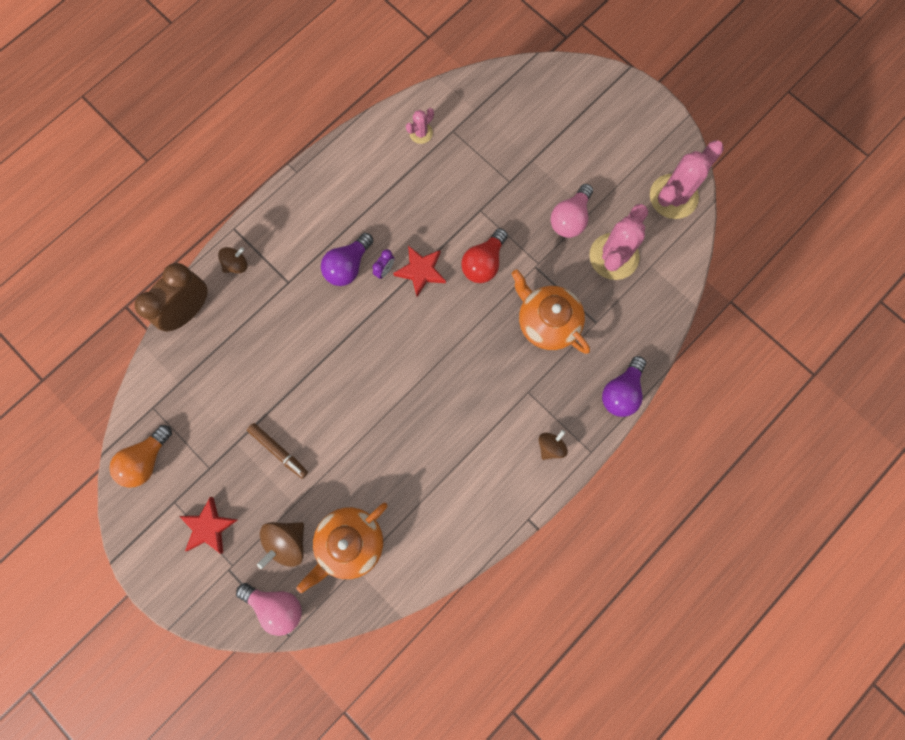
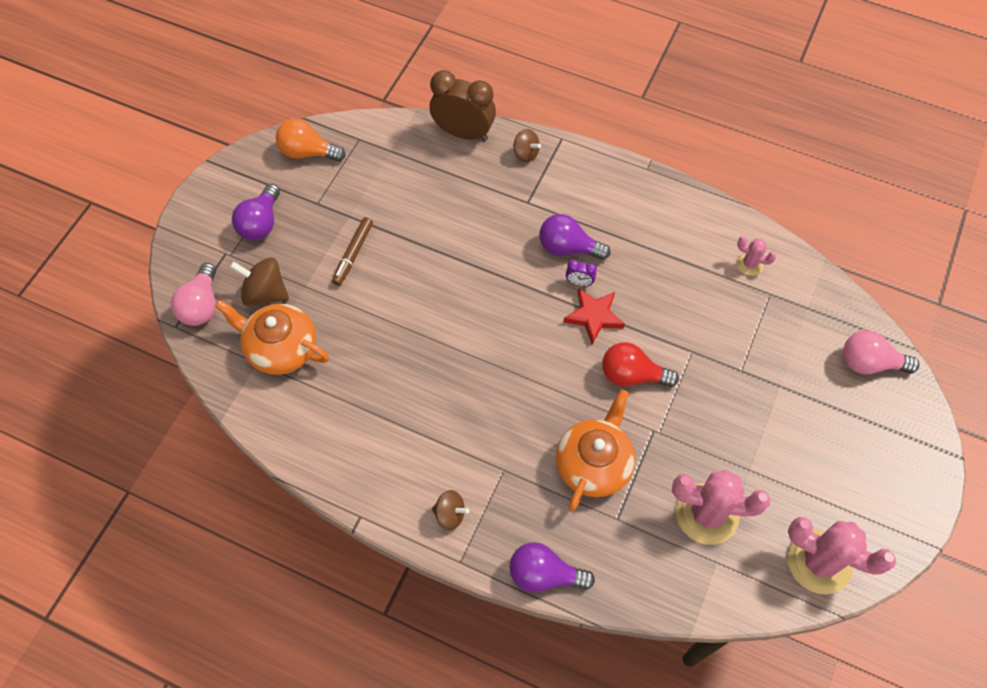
camera: 70 degrees right, 15 degrees down
(209, 527) = (261, 223): red star -> purple light bulb
(570, 219) = (729, 449): pink light bulb -> pink light bulb (869, 363)

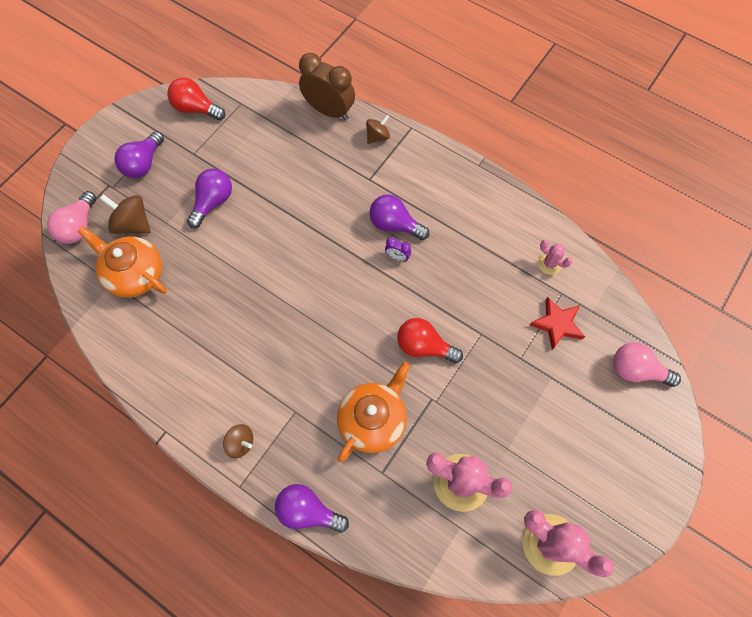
camera: 10 degrees right, 5 degrees up
(308, 152) = (196, 108): orange light bulb -> red light bulb
(353, 254) = (213, 202): brown marker -> purple light bulb
(525, 154) = (377, 136): brown spinning top -> brown spinning top turned 90 degrees counterclockwise
(594, 316) = (403, 289): red star -> red star (557, 324)

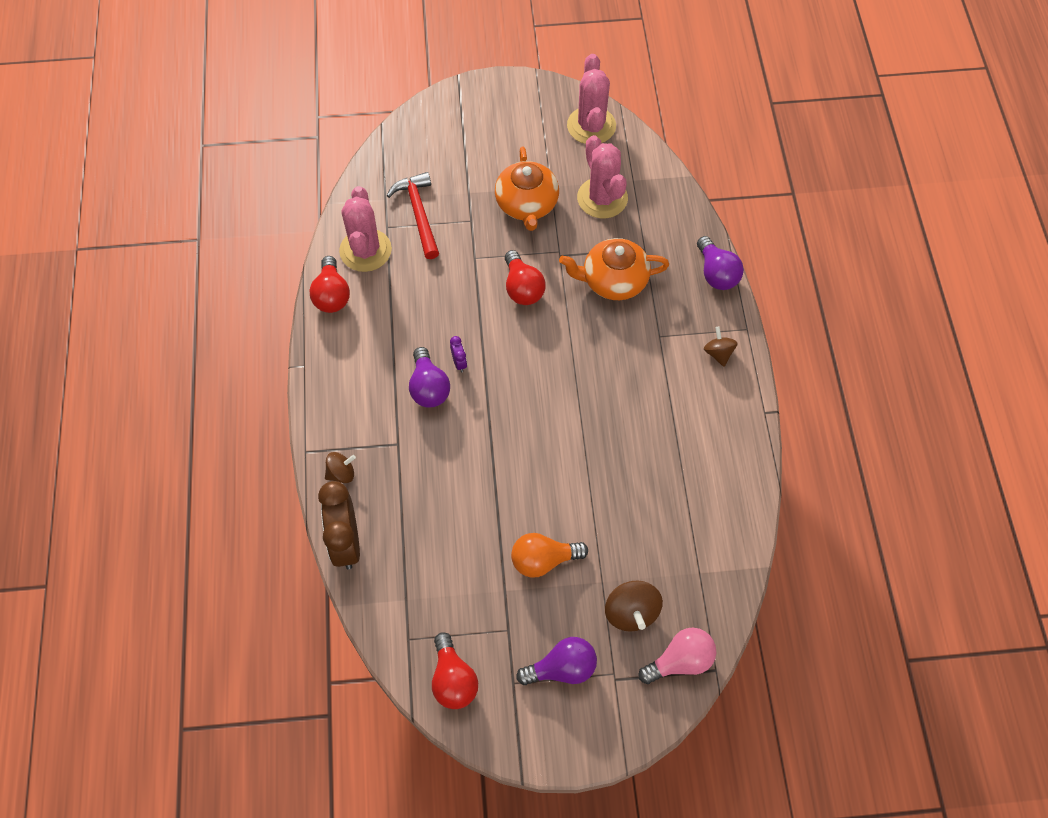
camera: 130 degrees left, 5 degrees down
(134, 274) = (674, 561): orange teapot -> orange teapot (527, 204)
(213, 202) = (543, 560): purple light bulb -> orange light bulb
(377, 136) = (341, 473): brown spinning top -> brown spinning top turned 150 degrees clockwise
(525, 217) = (332, 295): none -> red light bulb
(549, 264) = (365, 250): pink cactus -> pink cactus, size x2.05
(557, 324) = (418, 214): red star -> red hammer
(636, 370) = (412, 146): pink light bulb -> none

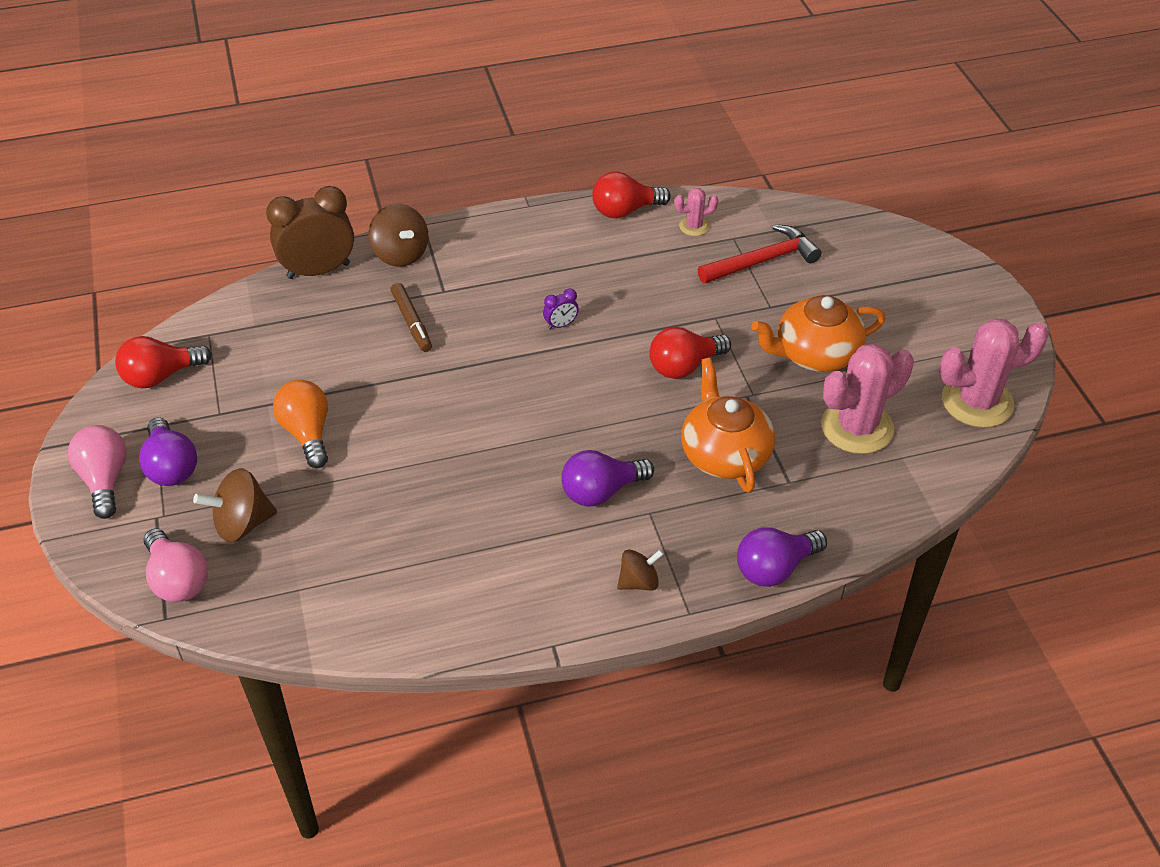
camera: 80 degrees right, 15 degrees down
(341, 473) = (400, 254): brown spinning top -> brown spinning top, size x1.55
(365, 250) = (694, 226): pink cactus -> pink cactus, size x0.49
(428, 387) = (521, 304): purple light bulb -> purple light bulb (601, 491)
(430, 472) = (412, 322): none -> brown marker
(568, 723) = (105, 480): none -> pink light bulb

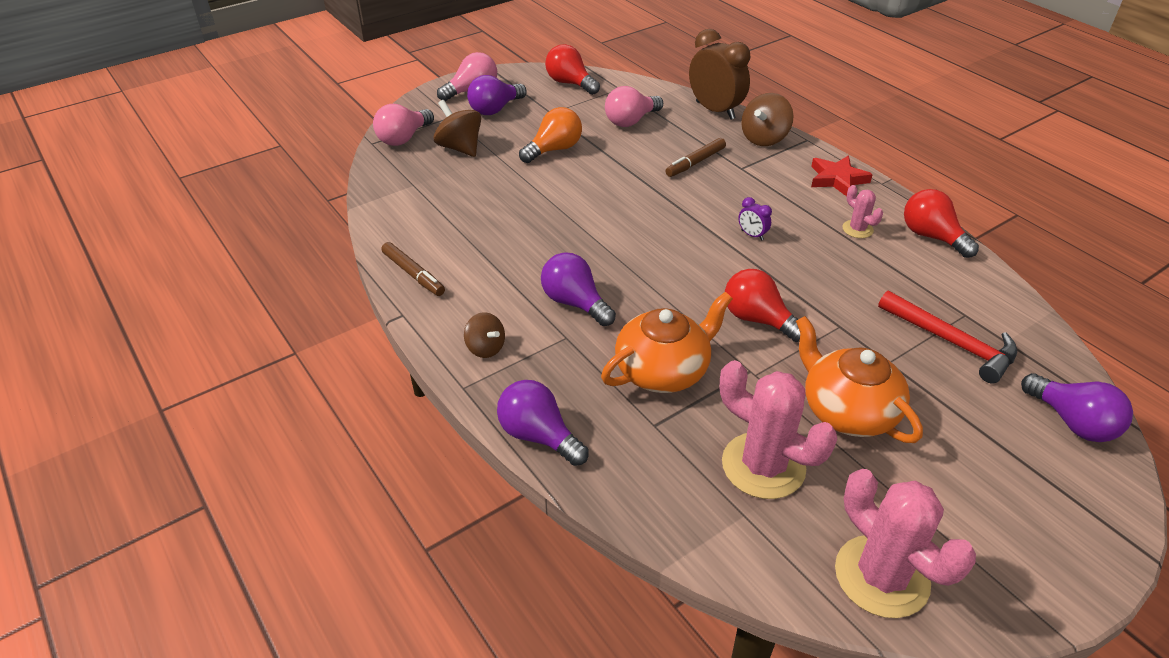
camera: 70 degrees right, 5 degrees down
(291, 347) = (631, 121): none -> pink light bulb
(485, 622) = (413, 274): none -> brown marker
(505, 232) = (837, 179): none -> red star
(694, 226) = (955, 284): pink cactus -> pink cactus (857, 229)
(868, 239) = (1072, 422): none -> purple light bulb

